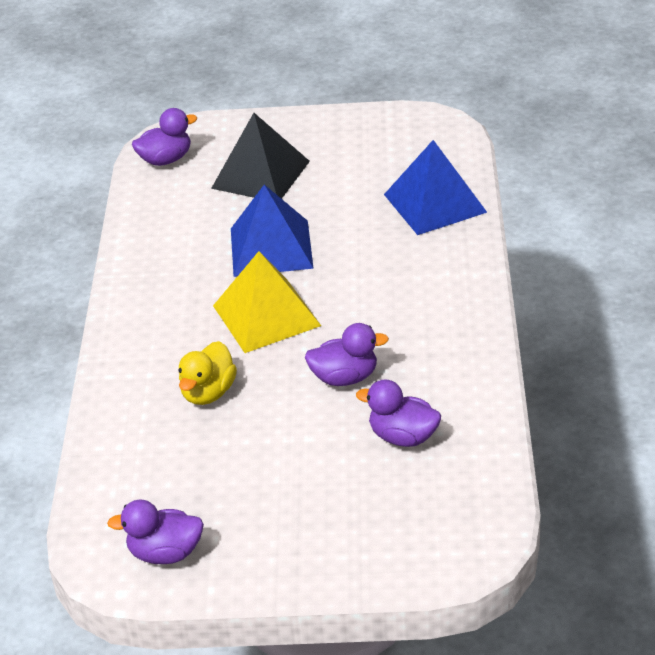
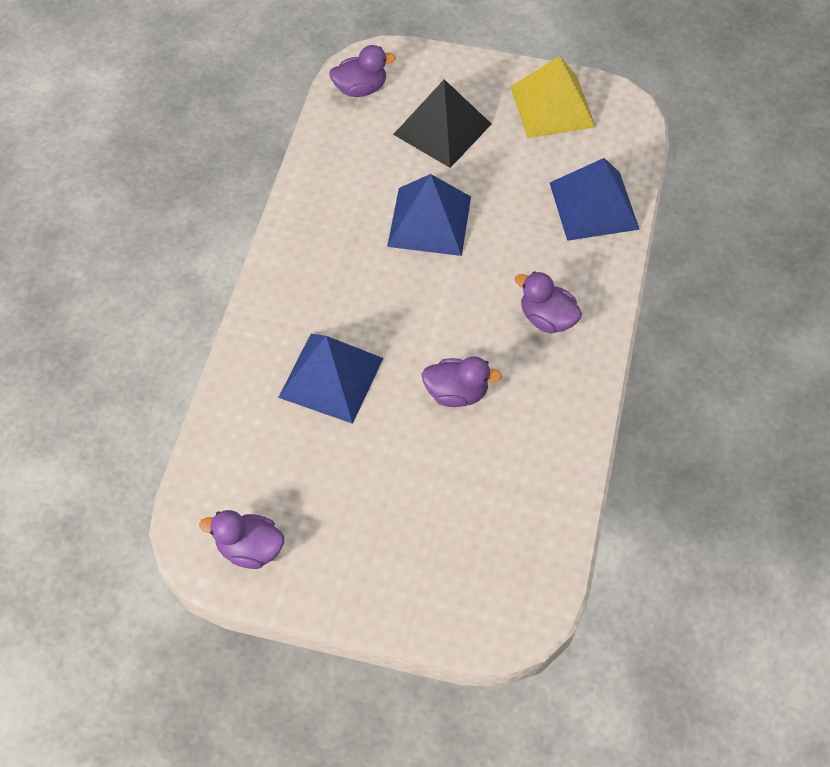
camera: 10 degrees right, 20 degrees up
(208, 393) = (331, 377): yellow duck -> blue pyramid
(266, 315) = (405, 301): yellow pyramid -> yellow pyramid (552, 106)
(403, 437) = (490, 476): purple duck -> purple duck (547, 318)

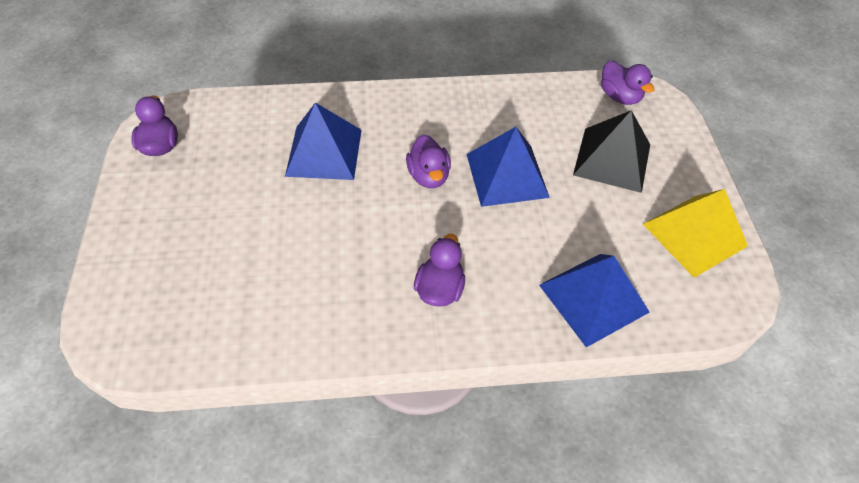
camera: 70 degrees right, 5 degrees down
(456, 393) = (334, 238): purple duck -> purple duck (428, 176)

